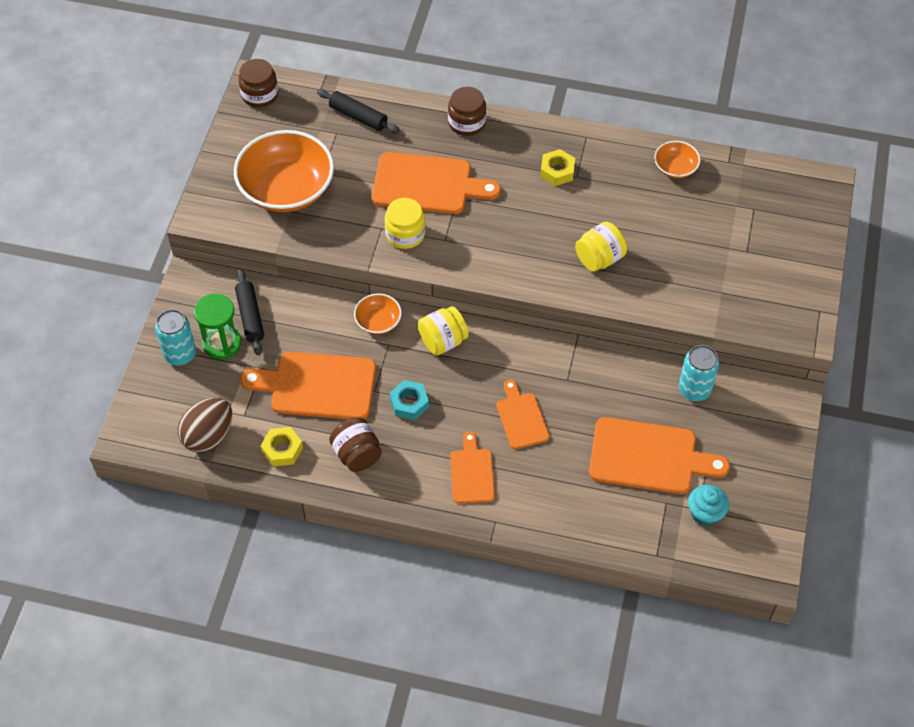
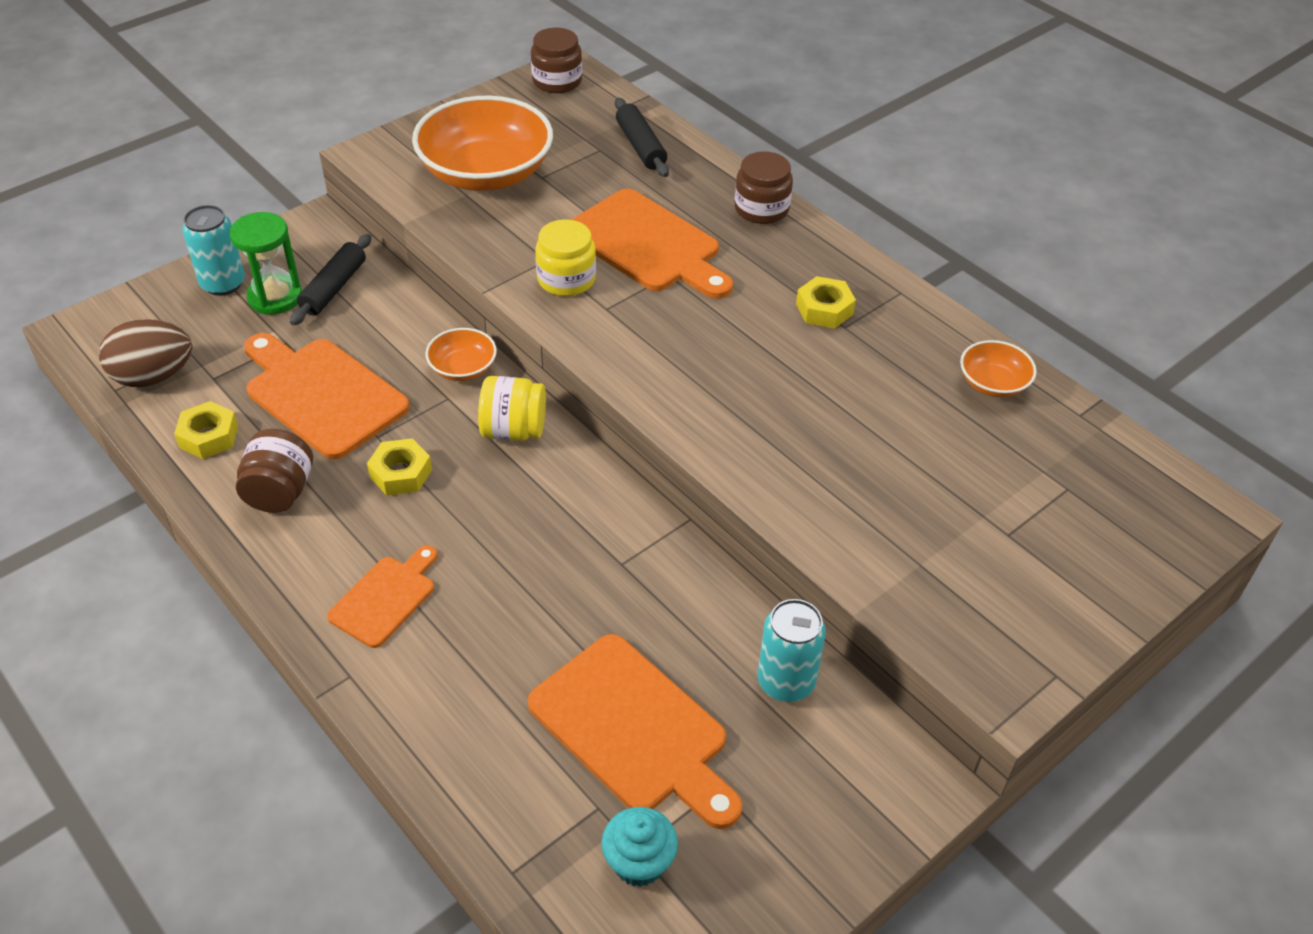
camera: 35 degrees right, 10 degrees down
(409, 403) = (401, 473): turquoise nut -> yellow nut
(521, 418) = (515, 572): orange cutting board -> none
(599, 259) = (782, 430): yellow jar -> none

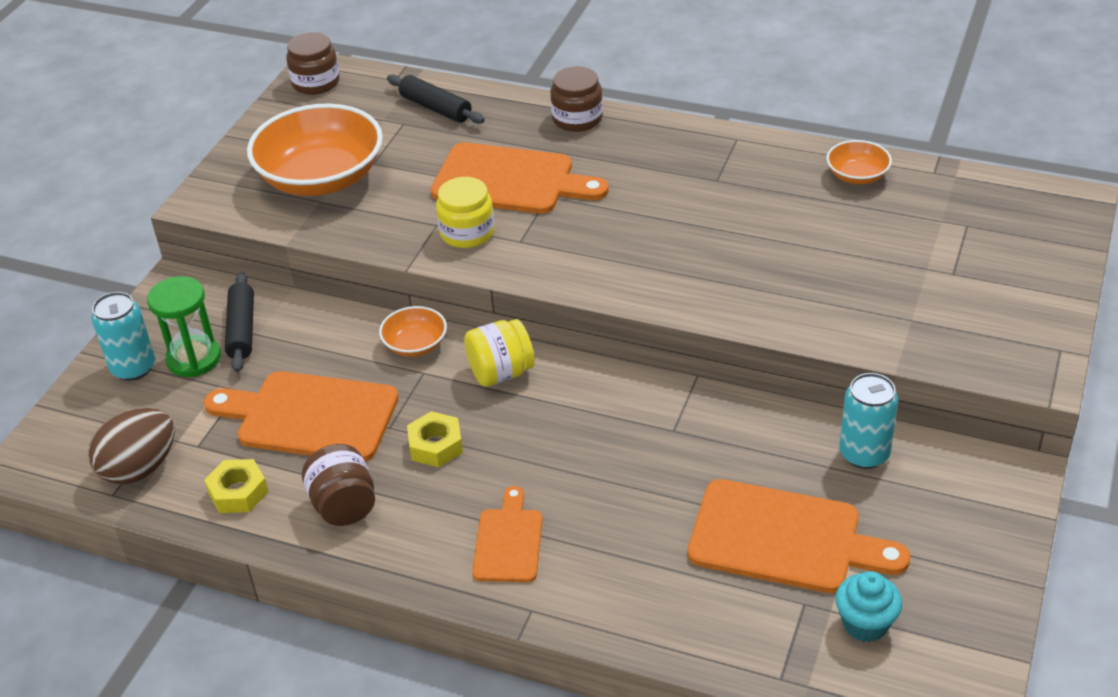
camera: 25 degrees left, 5 degrees down
(824, 309) = (690, 173): yellow nut -> none

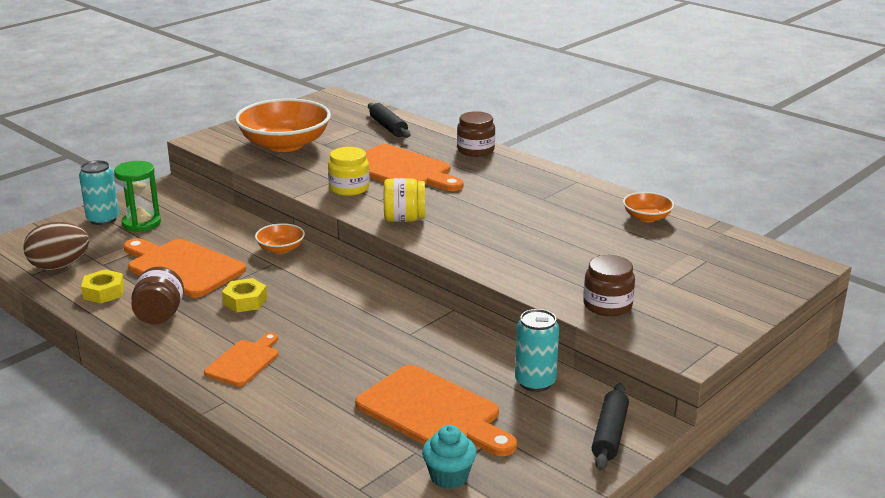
camera: 20 degrees right, 15 degrees down
(242, 330) = (183, 217): black rolling pin -> black rolling pin (609, 434)
(316, 83) = (326, 102): brown jar -> brown jar (607, 305)
(501, 373) = (321, 276): yellow jar -> yellow jar (404, 219)

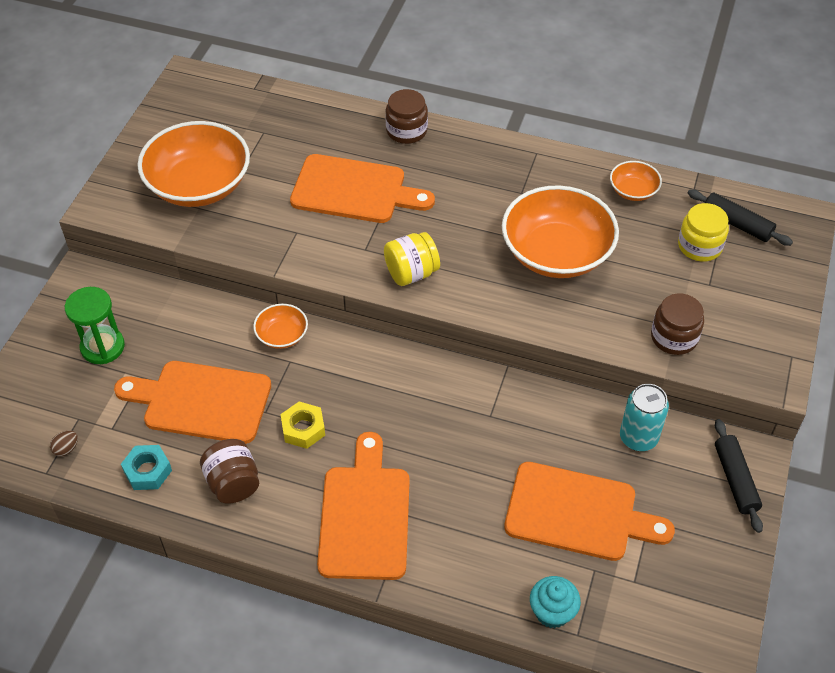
camera: 25 degrees left, 25 degrees up
(59, 266) = (66, 449): brown egg -> brown egg, size x0.42
(103, 219) = (53, 355): turquoise can -> none
(104, 292) = (147, 471): yellow nut -> turquoise nut
(244, 361) = (365, 515): orange cutting board -> orange cutting board, size x1.74
(349, 188) = (321, 240): yellow jar -> yellow jar (699, 246)
(388, 127) = (289, 117): black rolling pin -> black rolling pin (737, 224)
(449, 477) = (640, 587): turquoise cupcake -> turquoise cupcake (552, 612)
(542, 235) = (556, 253): none -> orange bowl

